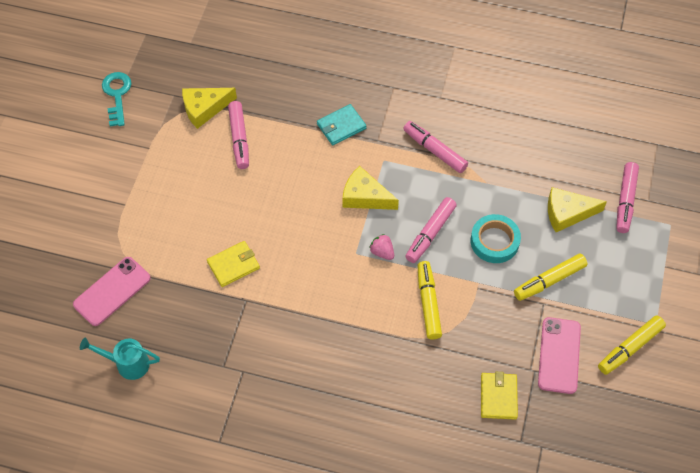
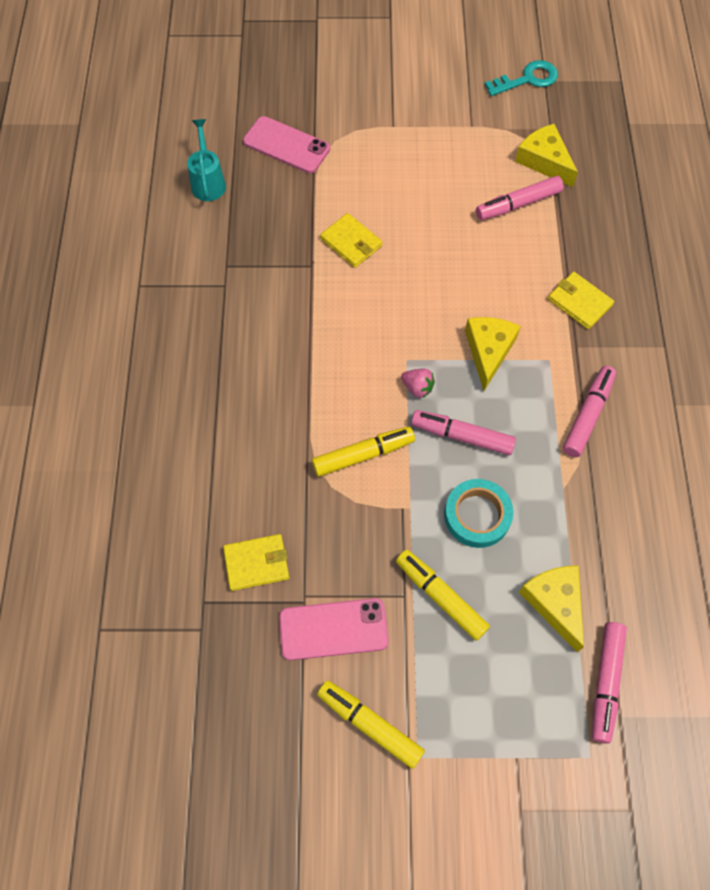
camera: 75 degrees right, 5 degrees up
(341, 126) = (579, 302): turquoise wallet -> yellow wallet
(382, 252) = (417, 388): pink strawberry -> pink strawberry turned 90 degrees clockwise
(625, 201) = (605, 682): pink marker -> pink marker turned 75 degrees counterclockwise

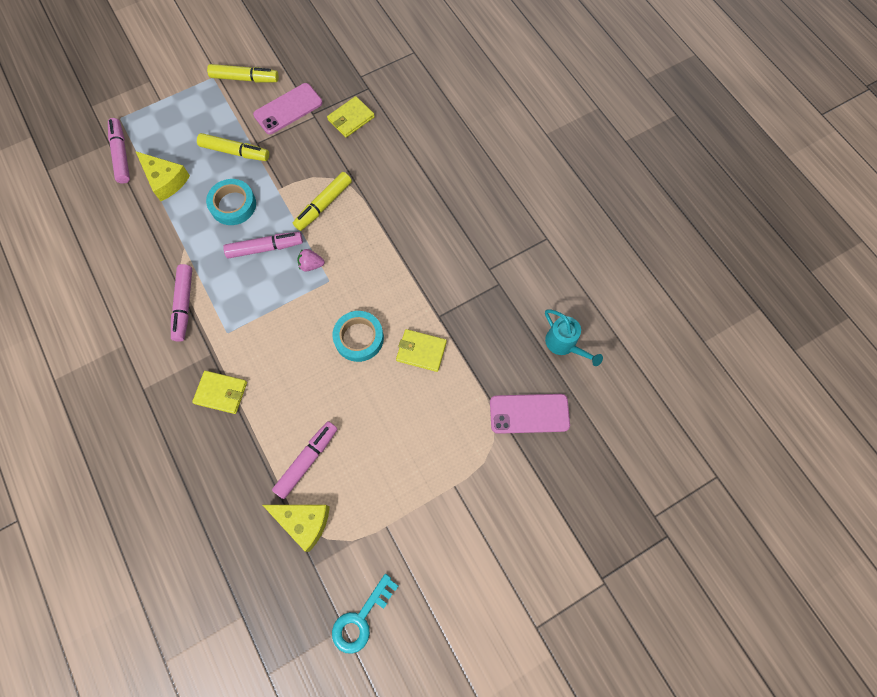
camera: 150 degrees right, 5 degrees up
(407, 285) = (359, 338): none -> turquoise tape
(488, 351) = (274, 316): yellow cheese -> none

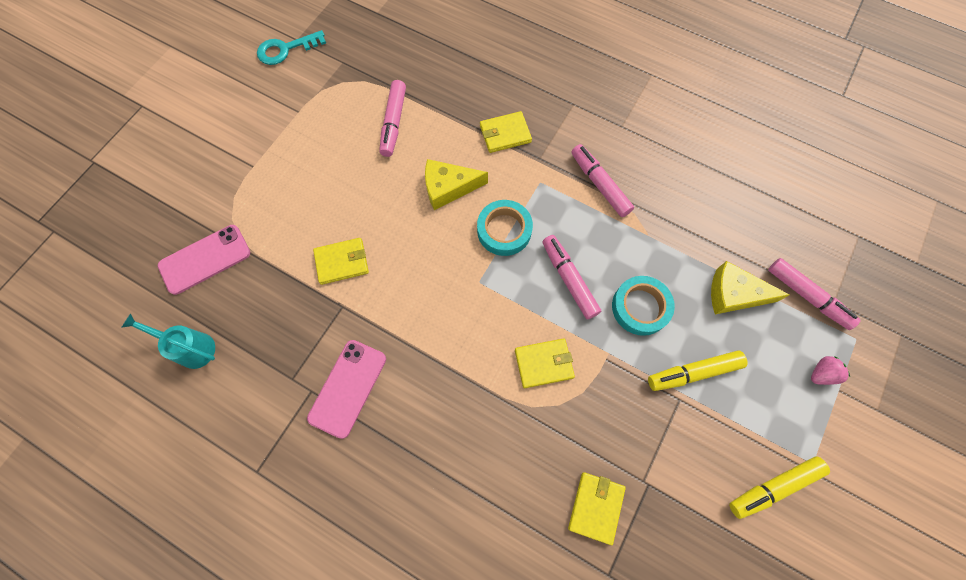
camera: 150 degrees right, 0 degrees up
(265, 248) = (569, 279): pink marker -> pink marker turned 105 degrees clockwise
(288, 109) = (683, 472): pink phone -> pink phone (347, 388)
(303, 522) = (368, 83): yellow cheese -> yellow cheese (448, 188)
(311, 265) = (508, 288): pink strawberry -> pink strawberry (821, 374)
(323, 205) = (544, 363): yellow marker -> yellow wallet
(359, 338) = (411, 242): turquoise tape -> turquoise tape (504, 230)
(361, 619) = (286, 49): turquoise key -> turquoise key turned 120 degrees counterclockwise

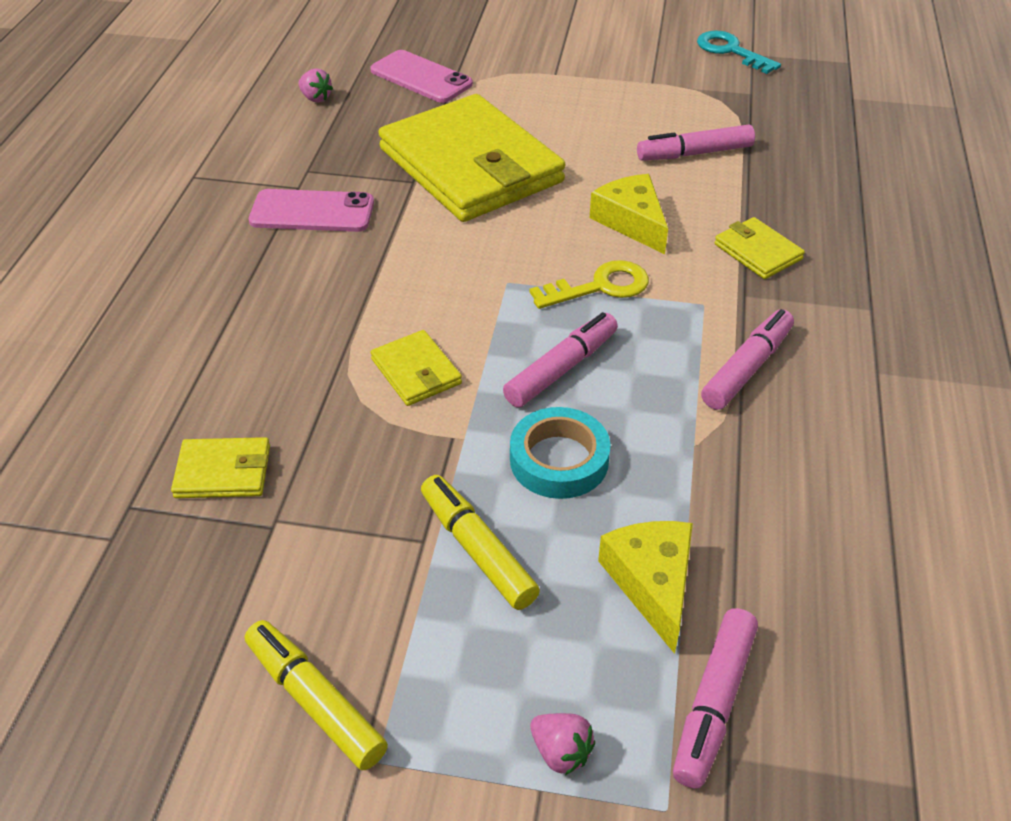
camera: 70 degrees right, 25 degrees down
(191, 348) = (315, 98): turquoise watering can -> pink strawberry
(342, 262) = (471, 166): yellow wallet -> yellow wallet, size x2.42
(504, 230) = (600, 287): turquoise tape -> yellow key

